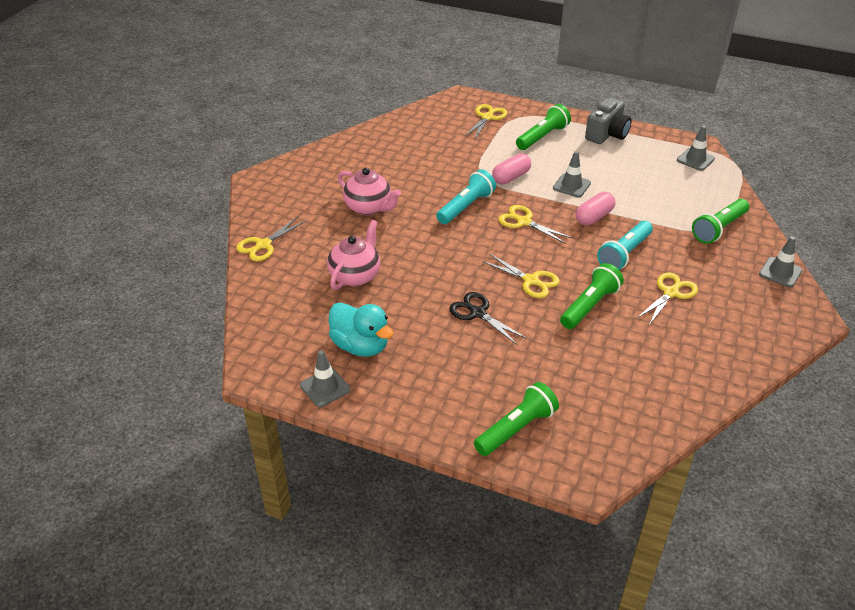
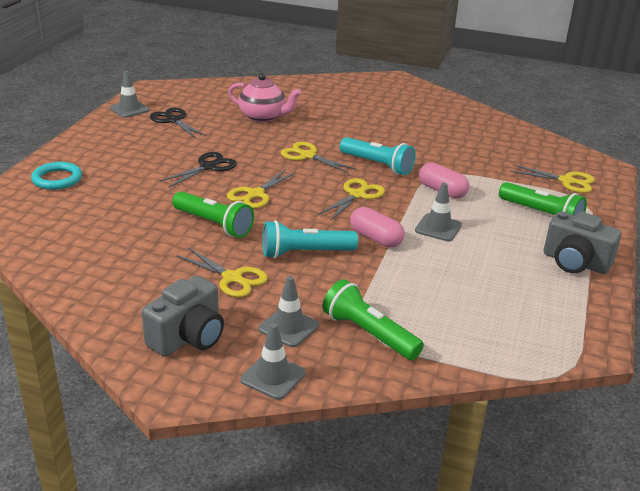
camera: 85 degrees right, 10 degrees down
(263, 245) = (302, 84): yellow scissors -> yellow scissors (307, 156)
(360, 346) = (173, 120): turquoise duck -> black scissors
(369, 207) = (364, 121): pink teapot -> none
(516, 429) = (57, 179): green flashlight -> turquoise ring
(624, 254) = (305, 253): turquoise flashlight -> turquoise flashlight turned 45 degrees counterclockwise
(695, 159) = (545, 335): grey traffic cone -> grey traffic cone (289, 327)
(753, 314) = (188, 337): none -> grey camera

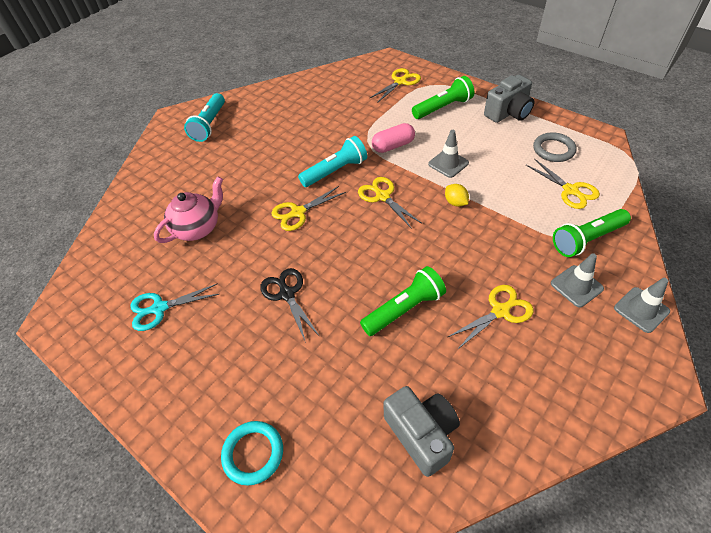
camera: 65 degrees left, 20 degrees up
(129, 109) = (101, 350): grey traffic cone -> none
(173, 120) = (159, 308): black scissors -> turquoise scissors
(188, 337) = (588, 360): grey camera -> grey camera (421, 434)
(255, 194) = (358, 266): yellow scissors -> yellow scissors (570, 190)
(305, 253) = (469, 252): turquoise flashlight -> turquoise flashlight (209, 125)
(375, 238) = (455, 202): pink capsule -> yellow lemon
(525, 303) = (553, 150): none -> grey ring

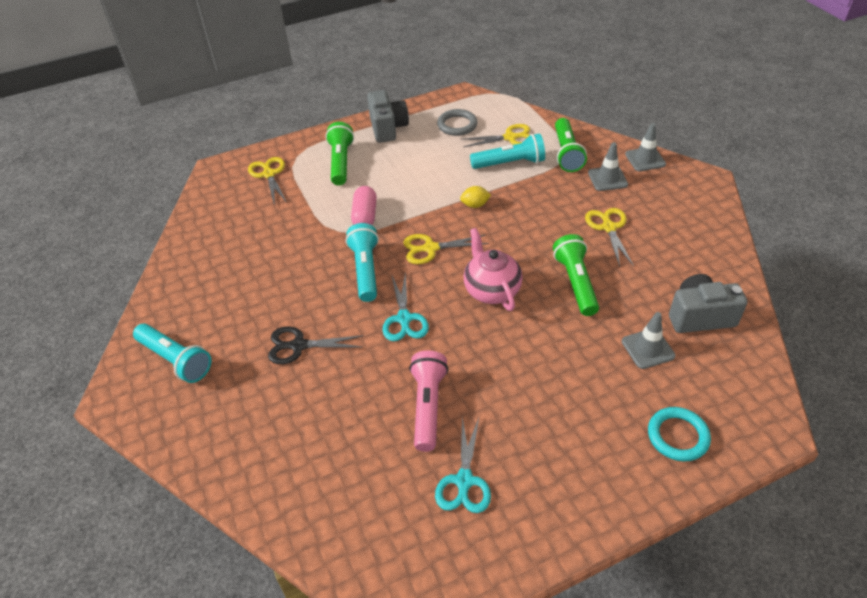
camera: 65 degrees left, 5 degrees down
(198, 228) = (361, 415): pink teapot -> pink teapot (491, 290)
(220, 260) = (428, 406): none -> pink flashlight
(287, 294) = (510, 360): black scissors -> black scissors (298, 345)
(298, 212) = (404, 319): yellow scissors -> turquoise scissors
(448, 163) = (422, 190): grey traffic cone -> grey traffic cone (648, 349)
(532, 204) = (510, 163): none -> turquoise flashlight

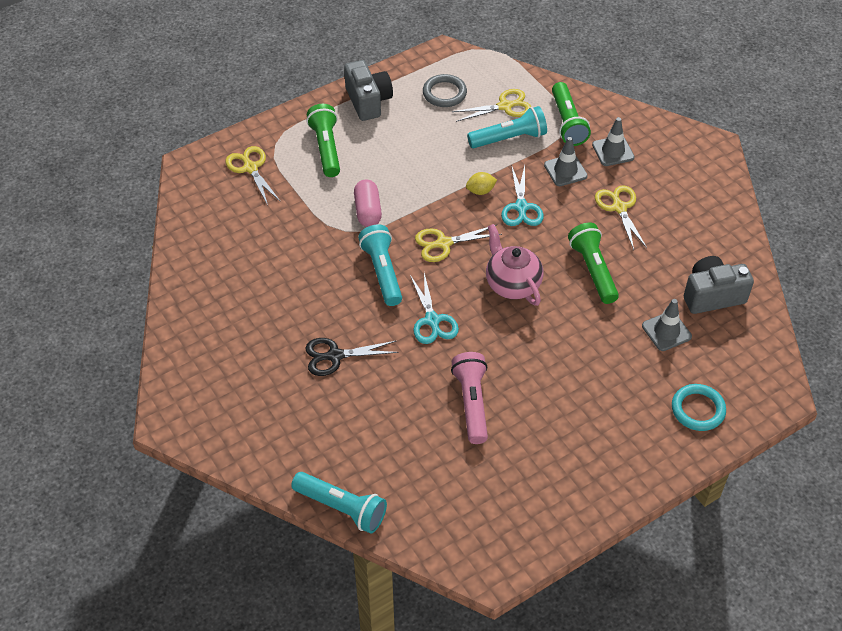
camera: 10 degrees left, 5 degrees up
(176, 360) = (217, 380): turquoise flashlight -> turquoise flashlight (342, 508)
(464, 481) = (516, 466): turquoise scissors -> turquoise scissors (521, 207)
(645, 159) = (649, 125): grey traffic cone -> grey traffic cone (565, 170)

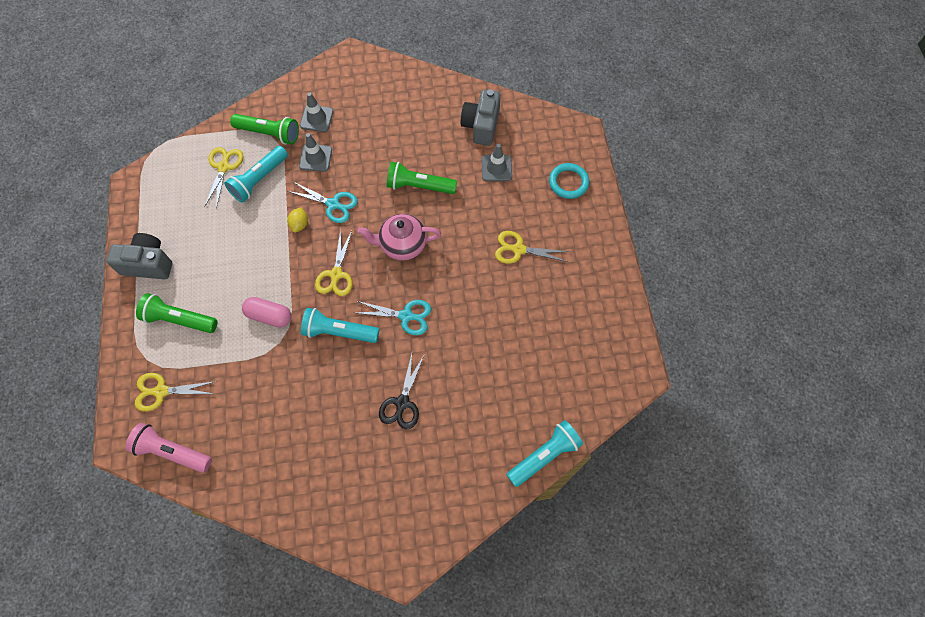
camera: 65 degrees left, 15 degrees up
(444, 93) = (179, 203): grey ring -> none
(472, 403) = (495, 322): pink flashlight -> pink flashlight (172, 451)
(509, 138) = (259, 180): turquoise flashlight -> turquoise flashlight turned 150 degrees counterclockwise
(619, 207) = (372, 141): yellow scissors -> yellow scissors (518, 249)

